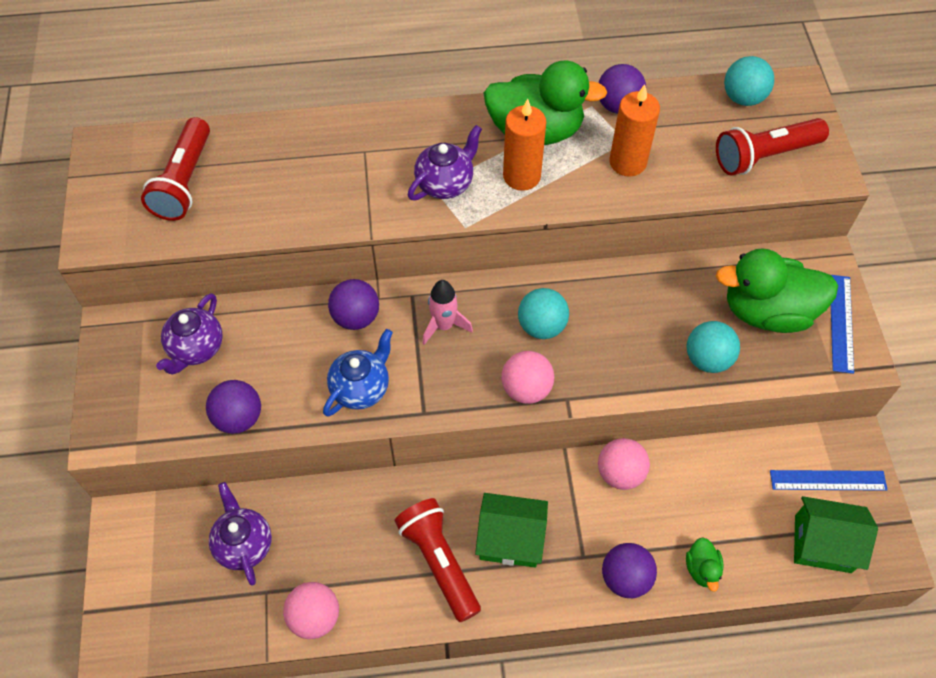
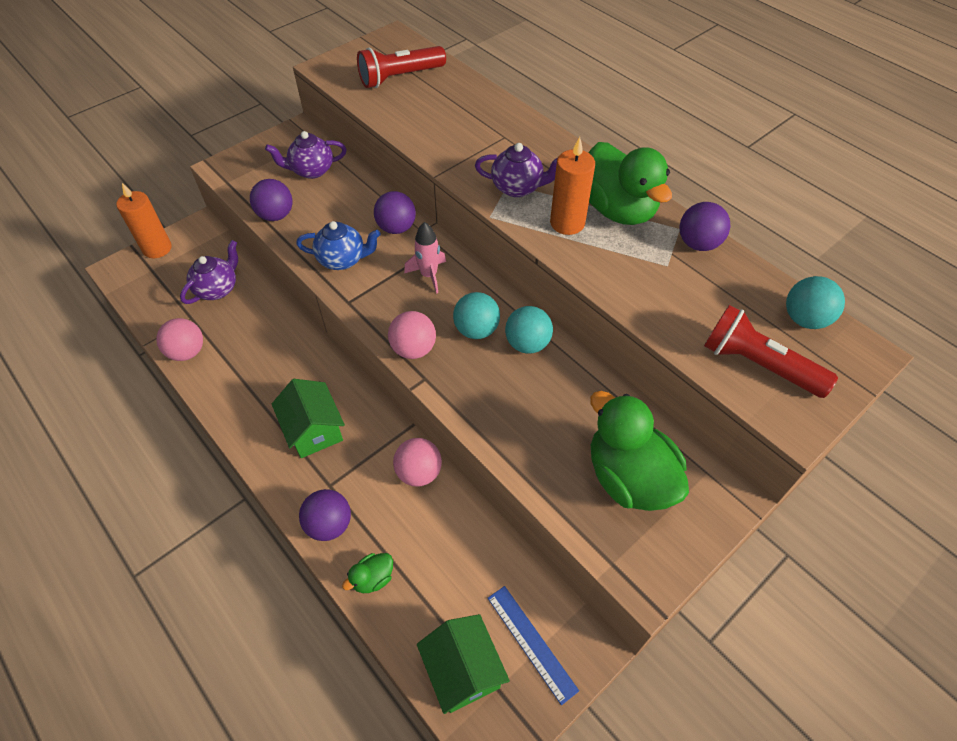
camera: 55 degrees right, 5 degrees down
(439, 562) = (268, 397): red flashlight -> none
(627, 162) = (647, 276): orange candle -> orange candle (157, 248)
(707, 359) = (540, 455): turquoise ball -> turquoise ball (527, 344)
(841, 323) = (672, 545): blue ruler -> none

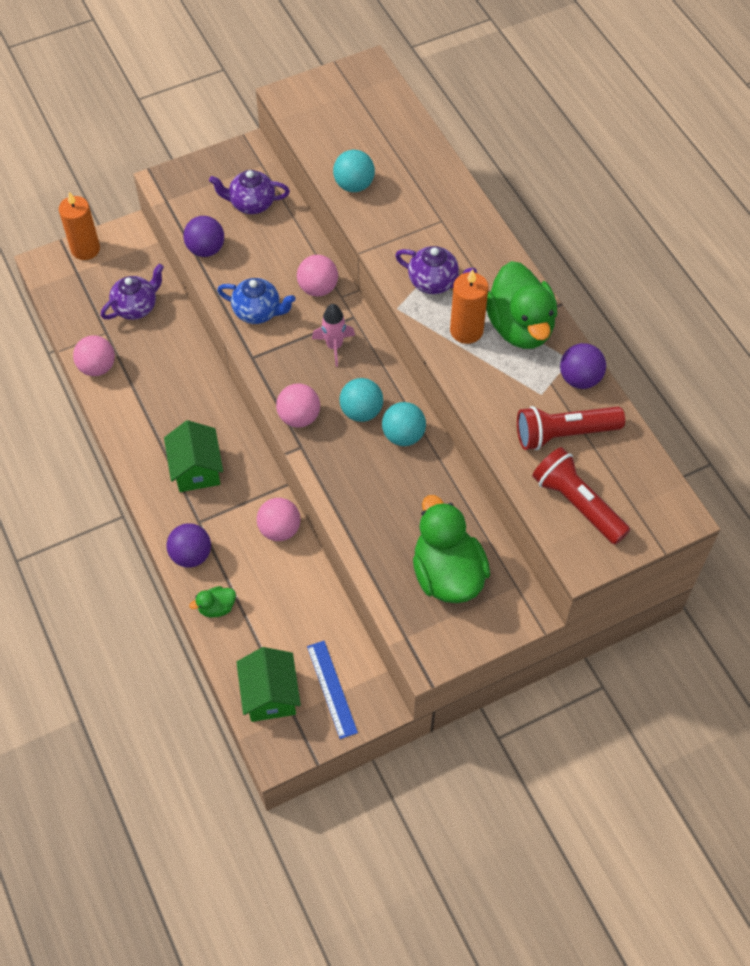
camera: 15 degrees right, 5 degrees up
(396, 228) = (318, 288): purple ball -> pink ball
(400, 77) = (360, 125): red flashlight -> red flashlight (564, 434)
(804, 319) = (640, 473): turquoise ball -> turquoise ball (354, 185)

